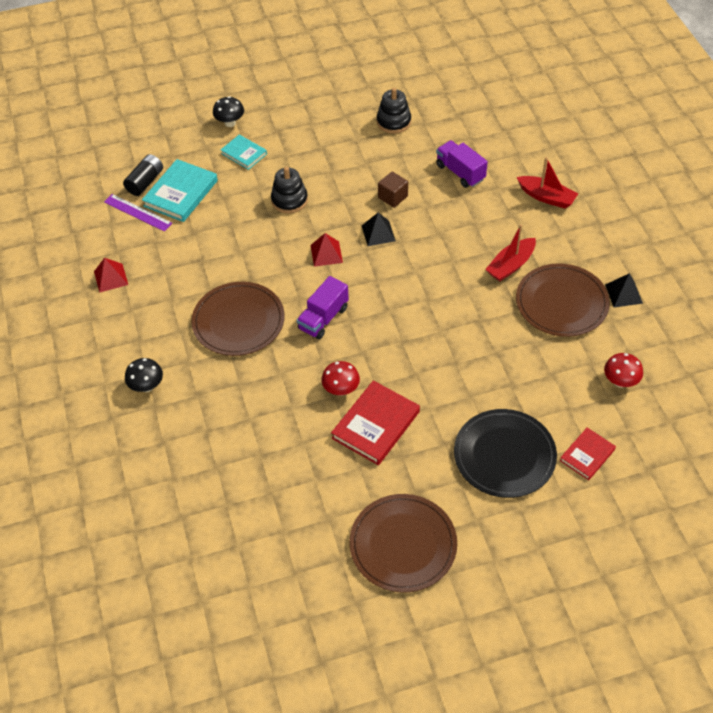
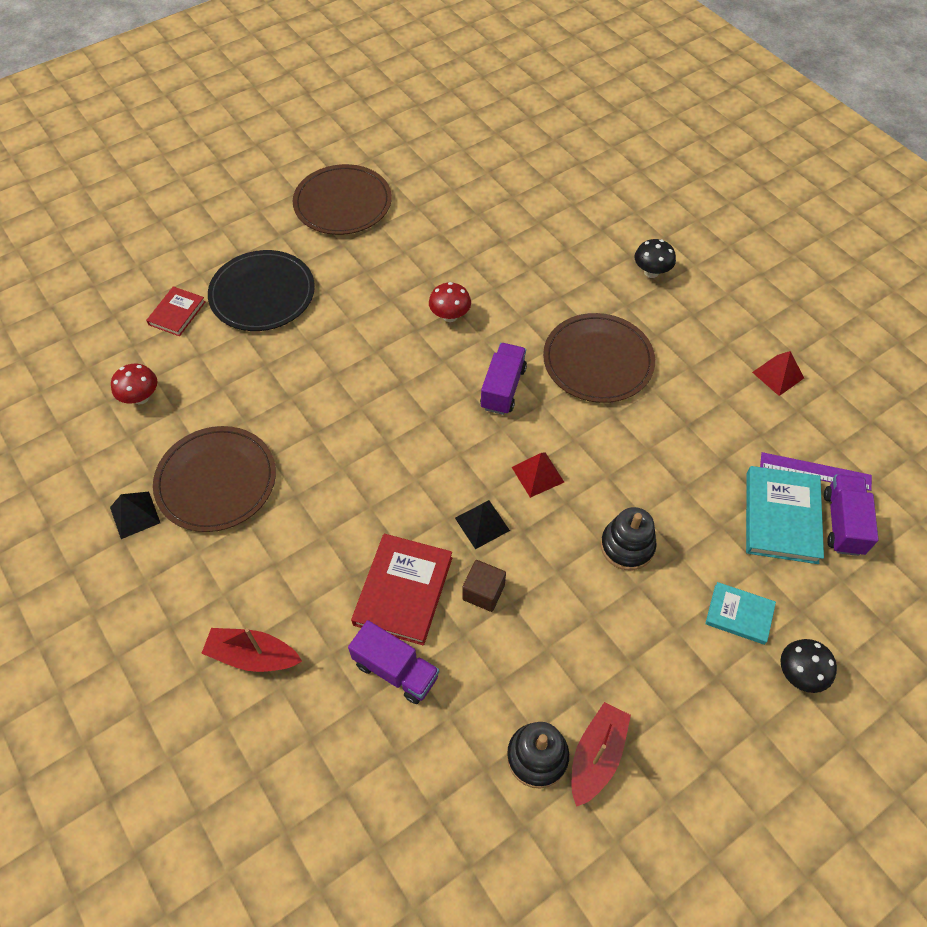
camera: 160 degrees right, 5 degrees up
(145, 182) = (842, 523): black battery -> purple truck
(375, 425) = (401, 291): red book -> red book (403, 591)
(510, 265) = (290, 519): red boat -> red boat (596, 756)

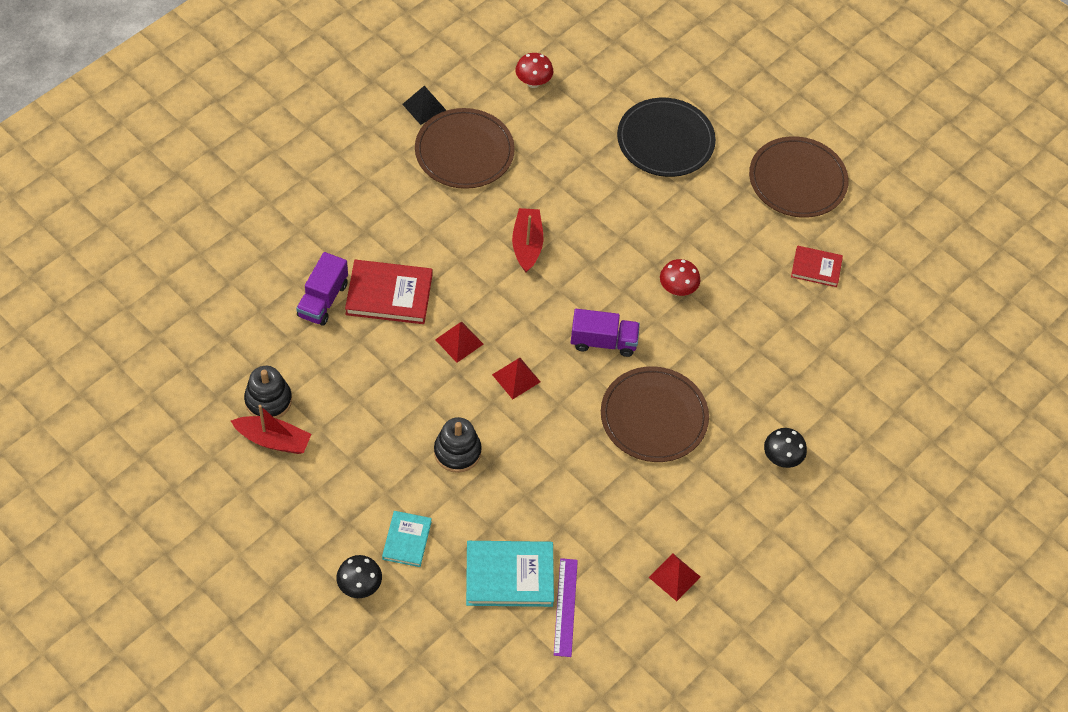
camera: 75 degrees right, 0 degrees up
(177, 313) = (627, 84): red book -> red book (816, 268)
(253, 655) = (321, 208): red boat -> red boat (527, 245)
(482, 524) = (459, 342): black pyramid -> red pyramid
(483, 592) = (397, 350): brown cube -> none
(842, 523) = (513, 628): purple truck -> none

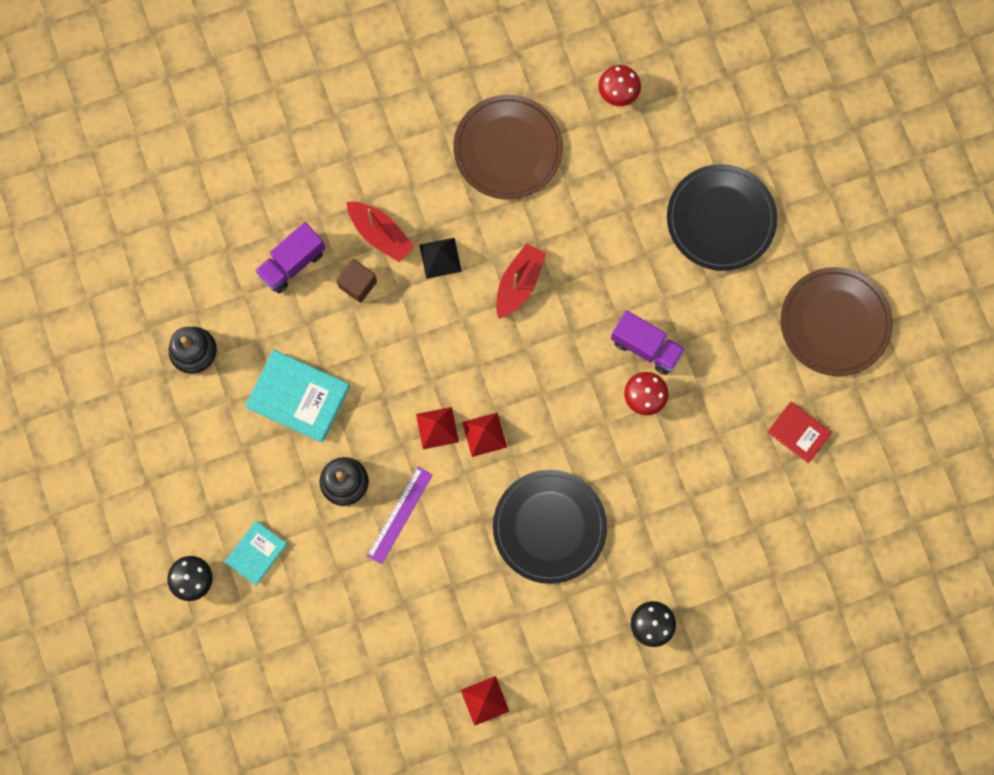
camera: 30 degrees right, 20 degrees up
(273, 440) = (180, 396): red boat -> red boat (380, 234)
(389, 295) = (358, 284): red book -> brown cube
(424, 107) = (492, 79): black pyramid -> black pyramid (440, 258)
(459, 342) = (401, 365): red pyramid -> red pyramid (484, 434)
(509, 576) = (333, 631): turquoise book -> turquoise book (298, 397)
(565, 607) = (369, 685): purple ruler -> purple ruler (400, 515)
(603, 342) = (541, 424): purple truck -> purple truck (646, 347)
(654, 417) = (549, 527): brown plate -> black plate

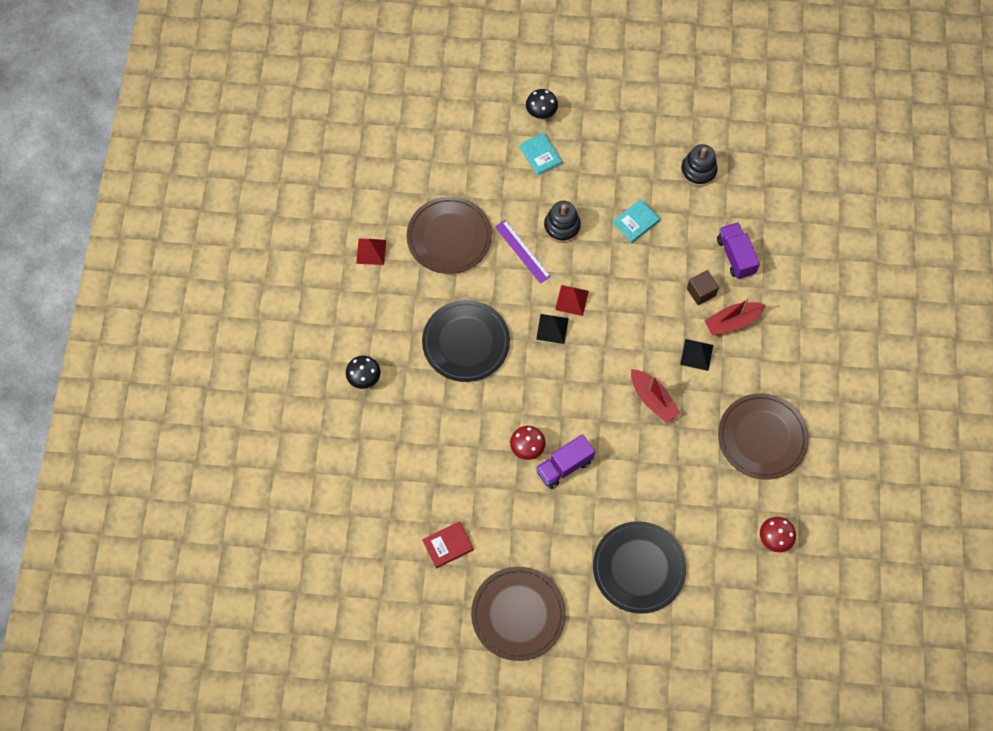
camera: 115 degrees right, 10 degrees down
(298, 397) = (636, 222): turquoise book -> turquoise book, size x0.60
(421, 613) = (449, 237): none -> brown plate
(484, 434) = (552, 328): red pyramid -> black pyramid

